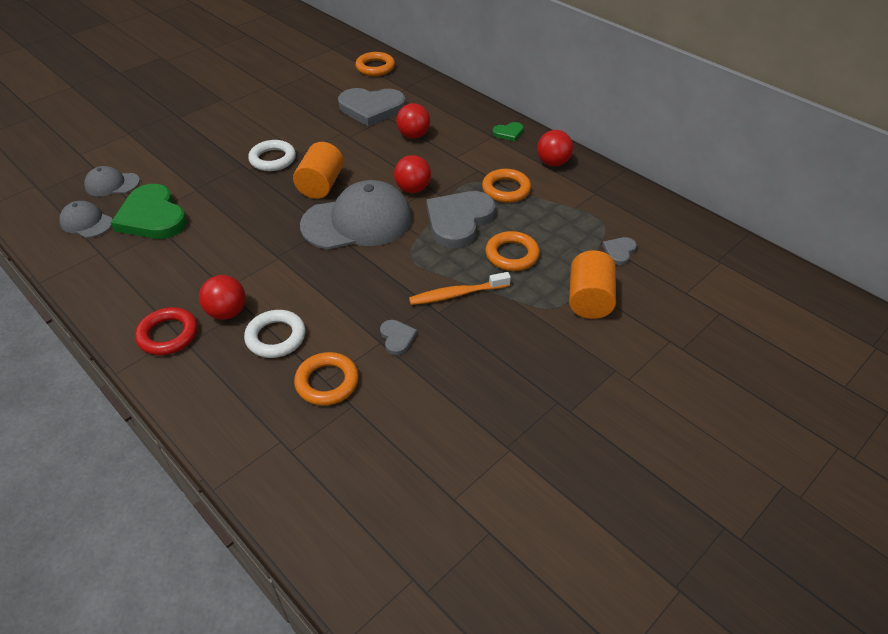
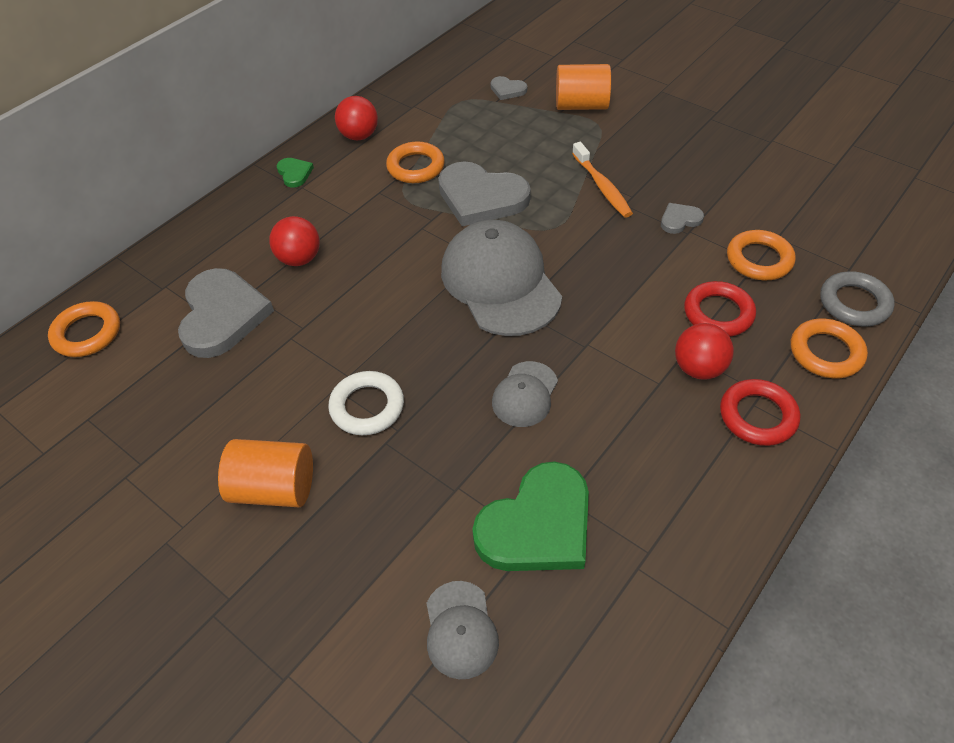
camera: 95 degrees left, 5 degrees up
(86, 222) = (572, 624): grey cap -> grey cap (525, 394)
(246, 437) = (854, 303): none -> grey ring
(276, 337) = (718, 313): white ring -> red ring
(321, 185) = (428, 334): orange cylinder -> orange cylinder (274, 488)
(413, 189) = (425, 243): red ball -> none
(512, 255) = (530, 155): orange ring -> orange ring (826, 352)

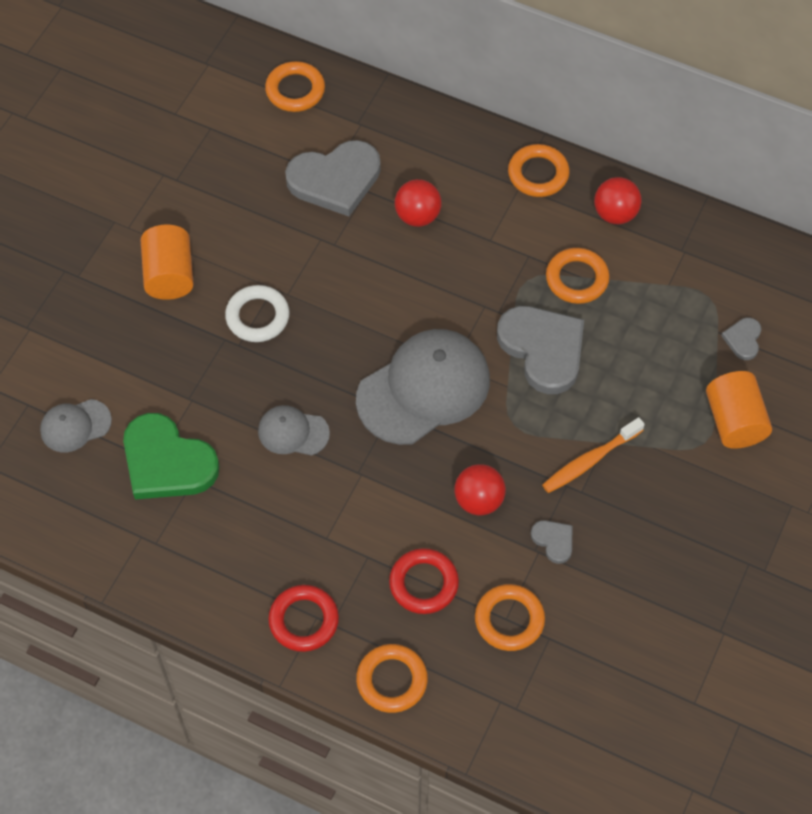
camera: 75 degrees right, 10 degrees up
(294, 173) = (538, 174): green heart -> orange ring
(481, 197) = (543, 349): grey heart -> grey heart turned 135 degrees clockwise
(698, 368) = (350, 569): red ball -> red ball (479, 500)
(854, 303) = (464, 710): grey ring -> none

